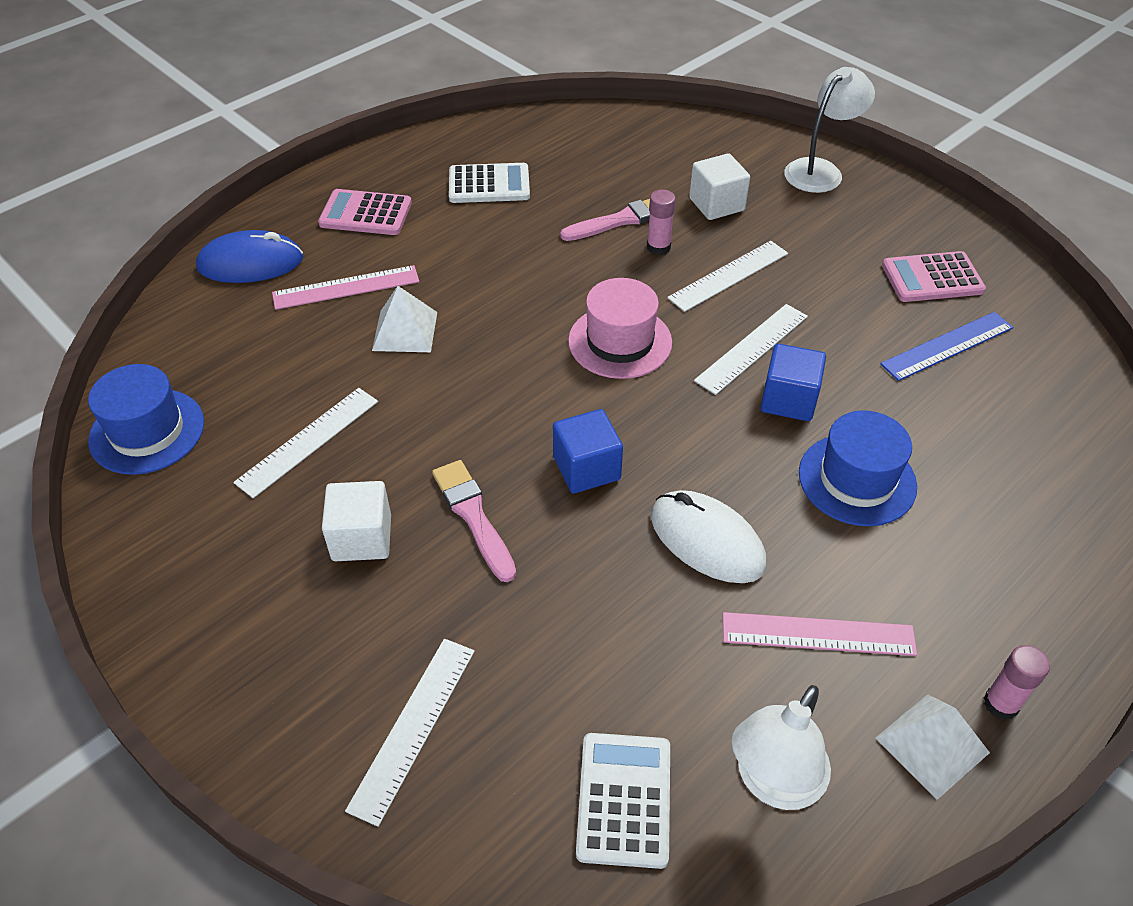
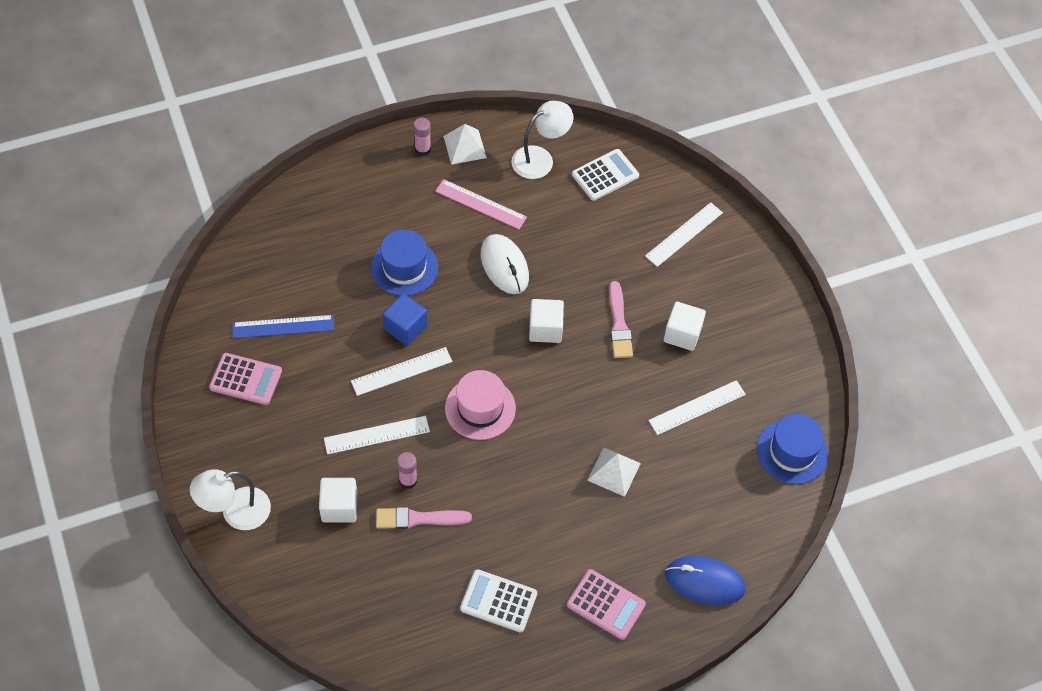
camera: 160 degrees left, 10 degrees up
(346, 287) = (642, 528): pink ruler -> none
(586, 468) = (545, 329): blue cube -> white cube
(624, 799) = (605, 175): white calculator -> white calculator turned 150 degrees counterclockwise

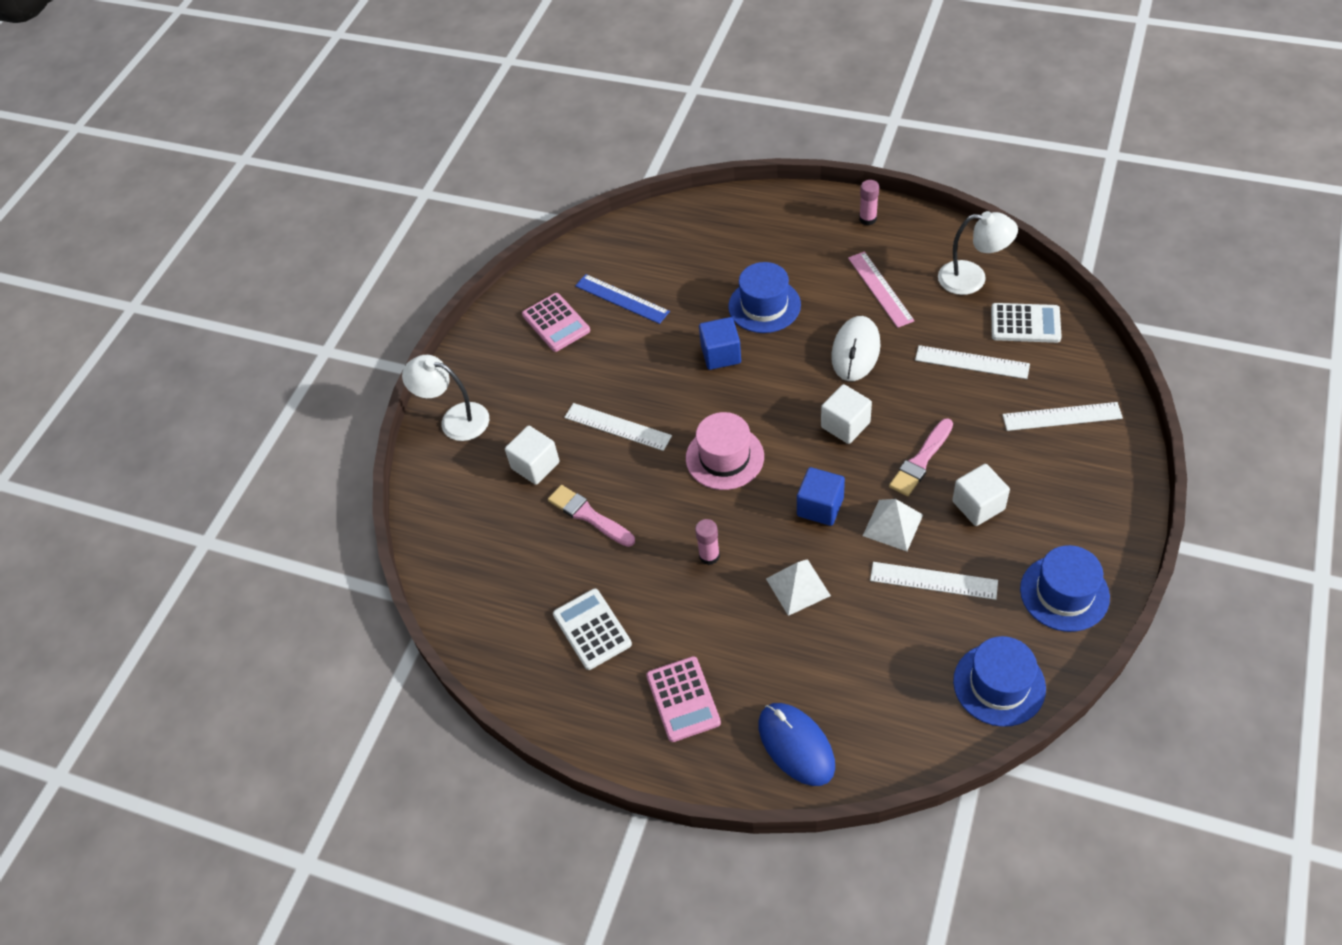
camera: 50 degrees right, 5 degrees down
(401, 371) = (685, 388): white ruler -> white ruler (972, 362)
(408, 480) = (609, 479): pink glue stick -> pink glue stick (709, 556)
(465, 147) = (908, 235): white pyramid -> white pyramid (893, 525)
(579, 402) = (820, 507): none -> blue cube
(782, 362) = (1064, 593): none -> blue hat

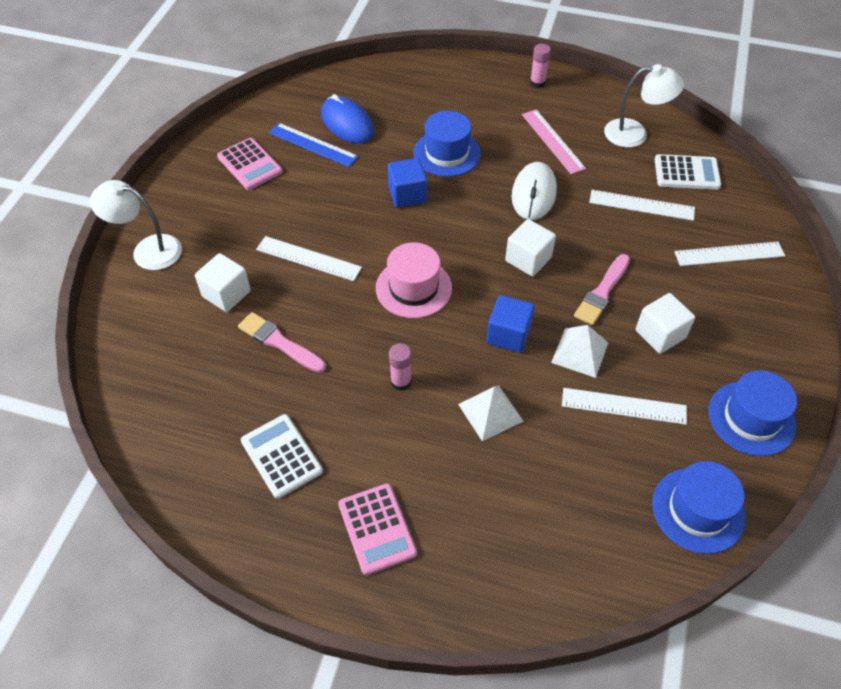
camera: 10 degrees left, 0 degrees up
(796, 745) = (496, 577): blue mouse -> blue mouse (347, 123)

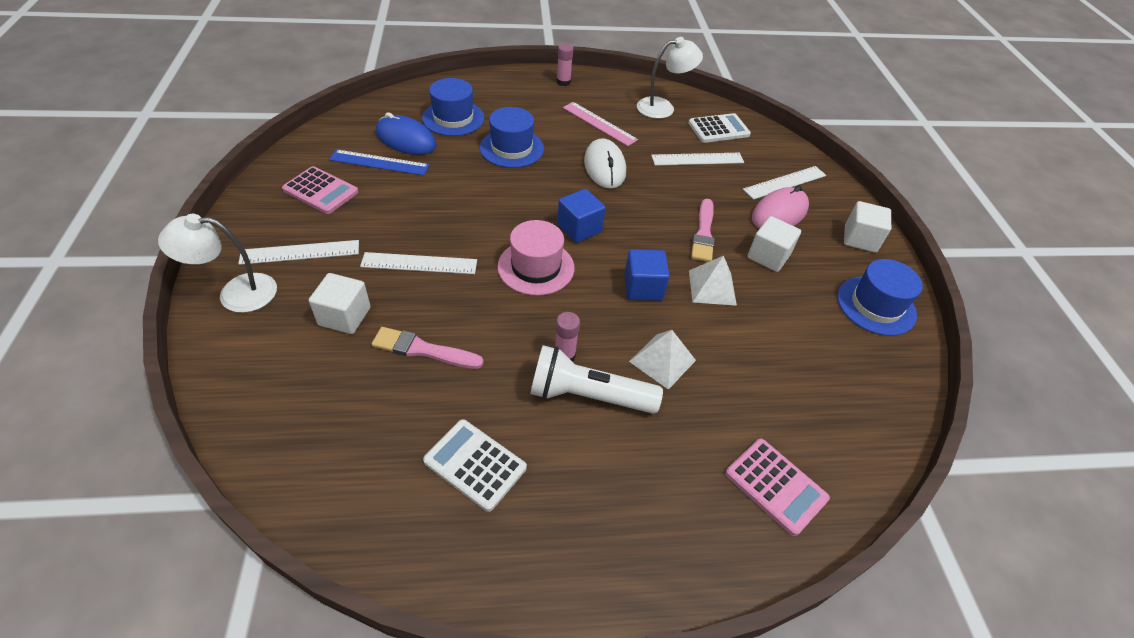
camera: 25 degrees left, 5 degrees down
(377, 529) = (610, 508): pink calculator -> pink calculator (776, 486)
(404, 425) = (588, 396): none -> white flashlight
(407, 195) = (491, 189): blue cube -> blue cube (579, 228)
(528, 259) = (627, 220): white cube -> white cube (860, 239)
(623, 406) = (772, 323): white ruler -> white ruler (300, 252)
(698, 510) = (881, 395): blue hat -> blue hat (453, 118)
(701, 288) = (779, 213): none -> pink mouse

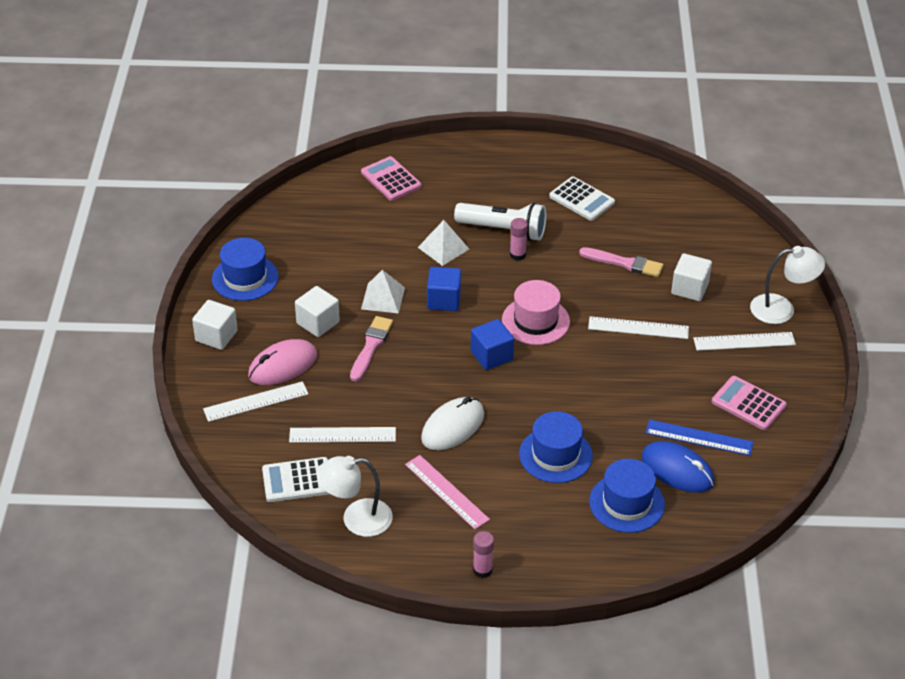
camera: 170 degrees left, 5 degrees down
(604, 167) = (452, 426): white mouse -> white mouse turned 45 degrees clockwise

